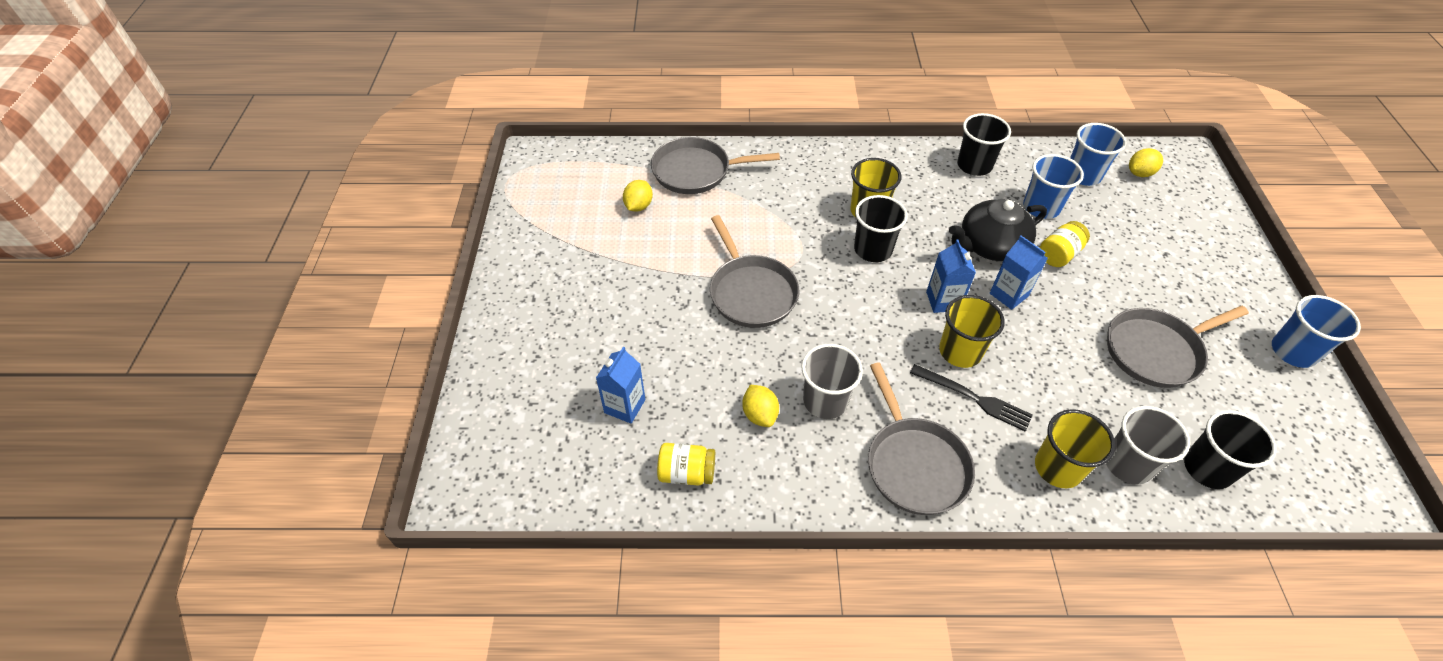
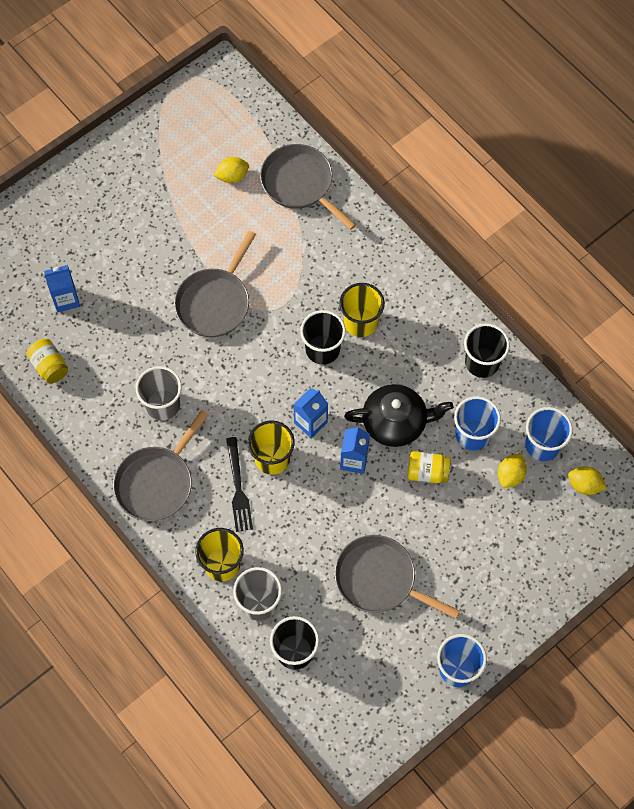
camera: 50 degrees right, 15 degrees up
(760, 414) = (122, 375): yellow lemon -> yellow lemon (510, 475)
(990, 246) = (396, 422): black teapot -> black teapot turned 150 degrees clockwise

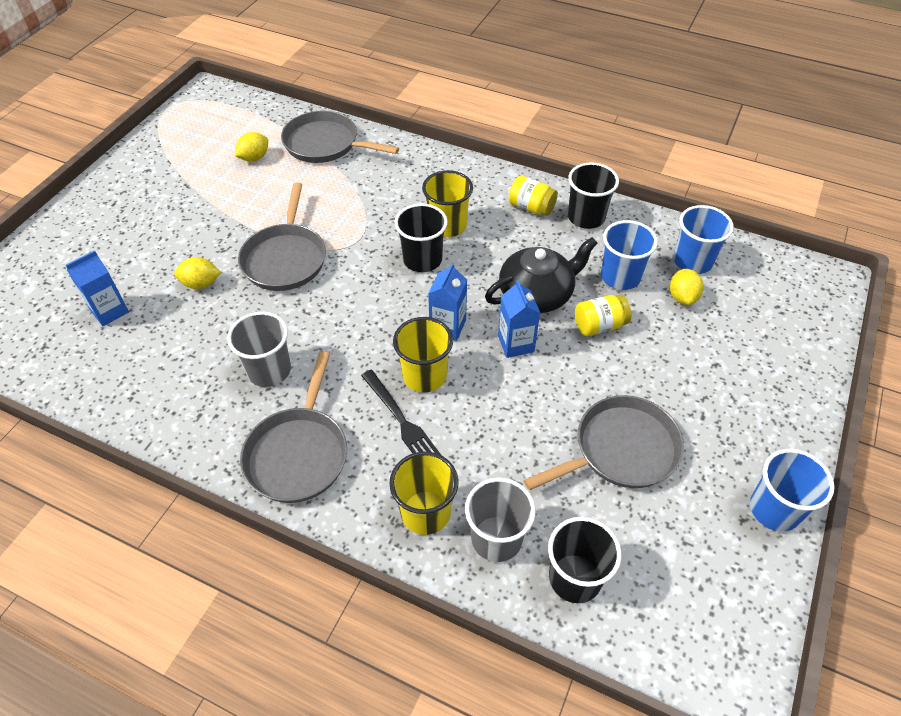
camera: 25 degrees left, 15 degrees down
(49, 366) = (111, 382): yellow jar -> yellow jar (531, 207)
(379, 579) = (620, 450): grey pan -> grey pan turned 150 degrees clockwise
(584, 485) = (757, 279): yellow lemon -> yellow lemon (201, 284)

